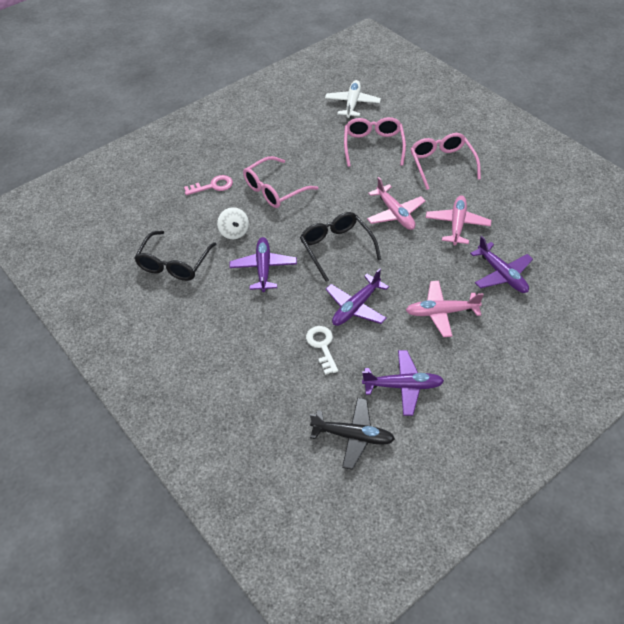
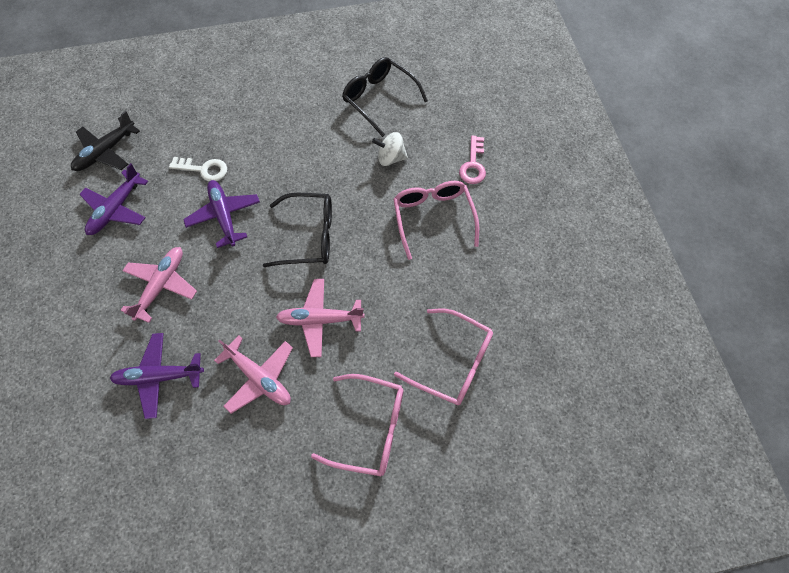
camera: 115 degrees right, 15 degrees up
(263, 268) = (326, 163): purple plane -> none
(352, 103) = (558, 384): white plane -> none

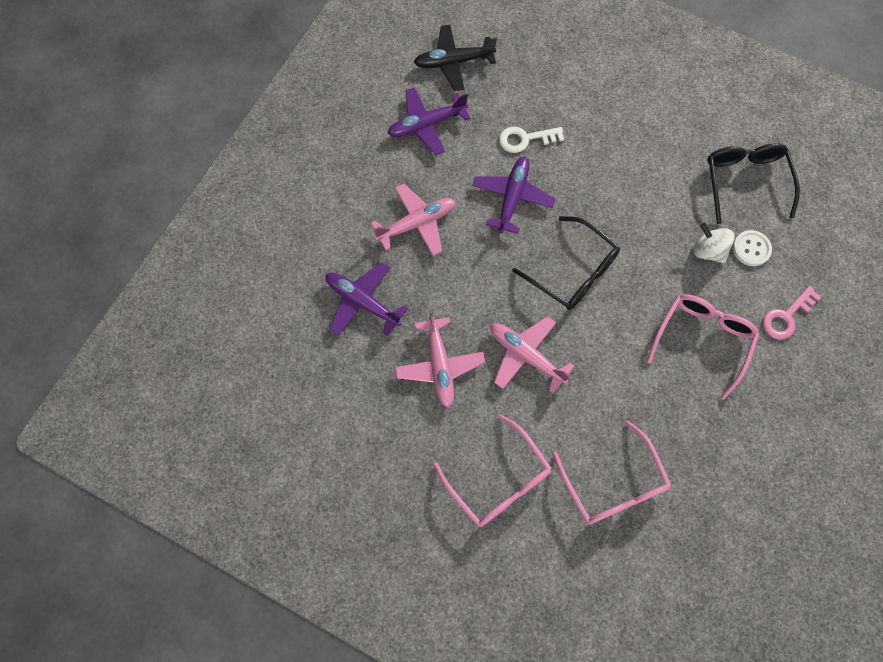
camera: 40 degrees right, 5 degrees up
(204, 169) = (525, 139): white key -> white key turned 120 degrees clockwise
(417, 138) = (751, 249): none -> white button

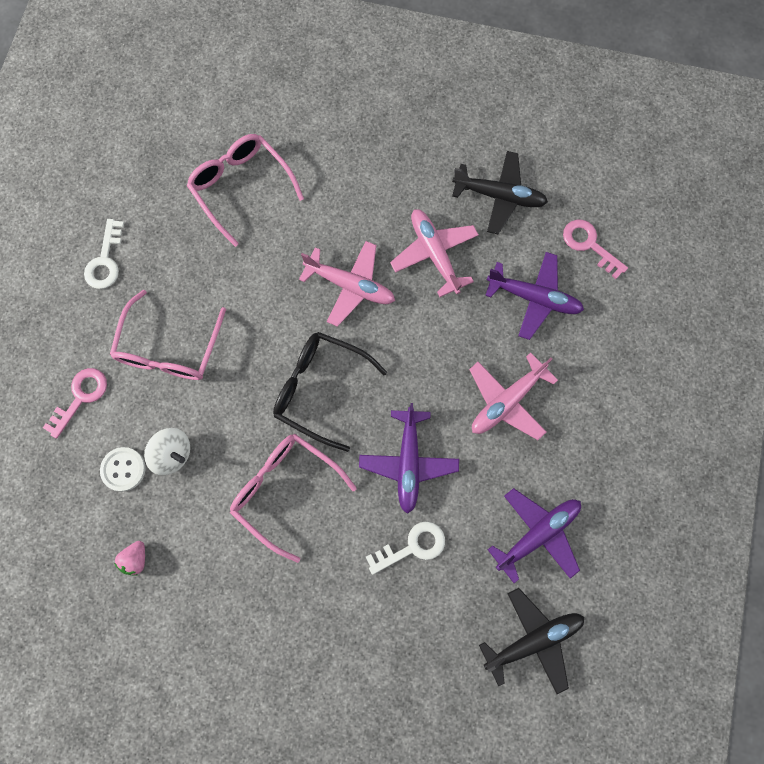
camera: 165 degrees right, 5 degrees up
(294, 337) = (589, 245): none -> pink key
(359, 407) = (499, 196): none -> black plane
(498, 480) = (349, 165): pink glasses -> pink glasses (285, 490)
(745, 181) = (136, 559): black glasses -> pink strawberry
(757, 441) = (105, 260): none -> white key

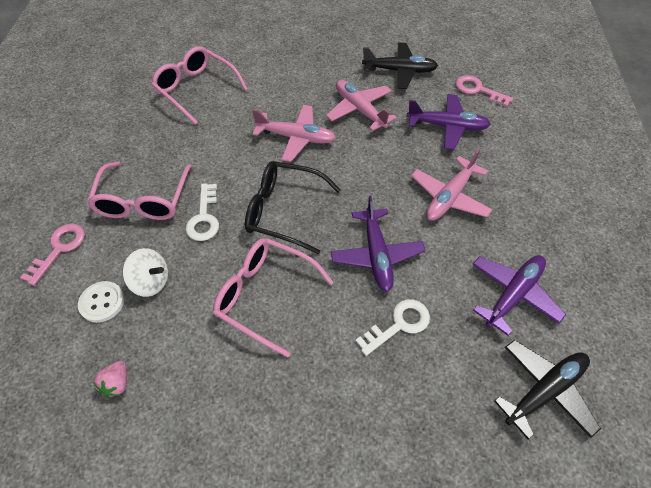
camera: 10 degrees left, 20 degrees down
(105, 260) = (83, 148): white key -> white key (204, 217)

